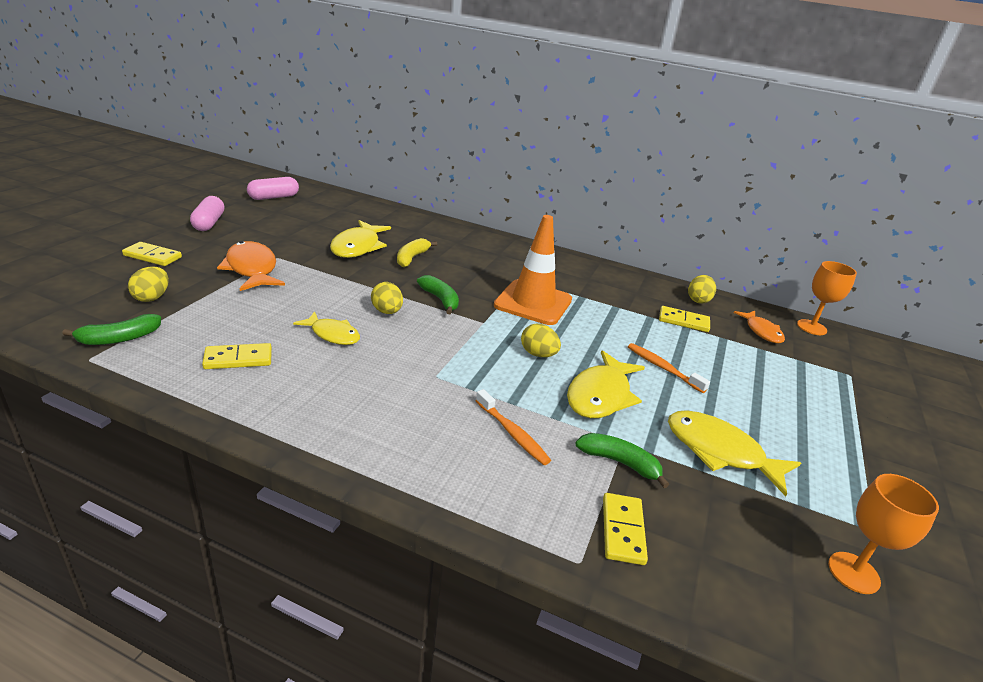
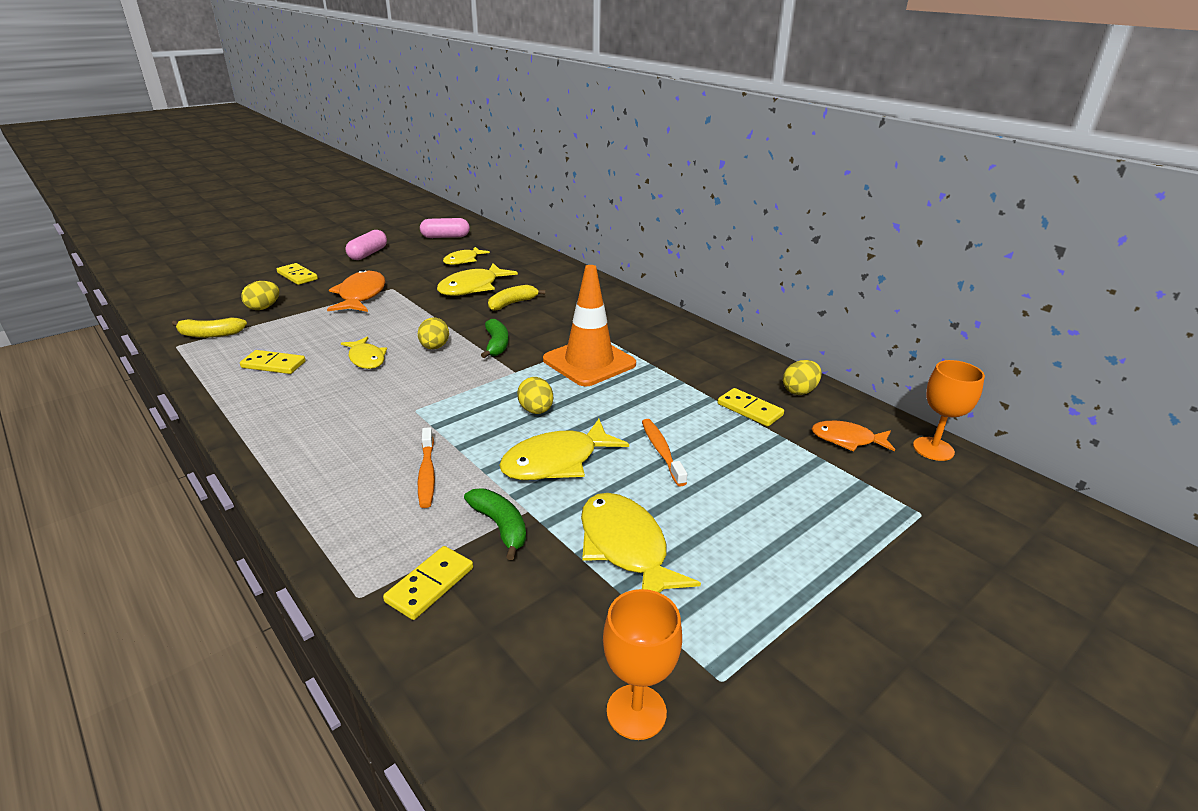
camera: 30 degrees right, 0 degrees up
(119, 338) = (210, 334): green banana -> yellow banana
(319, 220) = (463, 260): none -> yellow fish
(761, 331) = (847, 440): orange fish -> orange fish turned 90 degrees clockwise

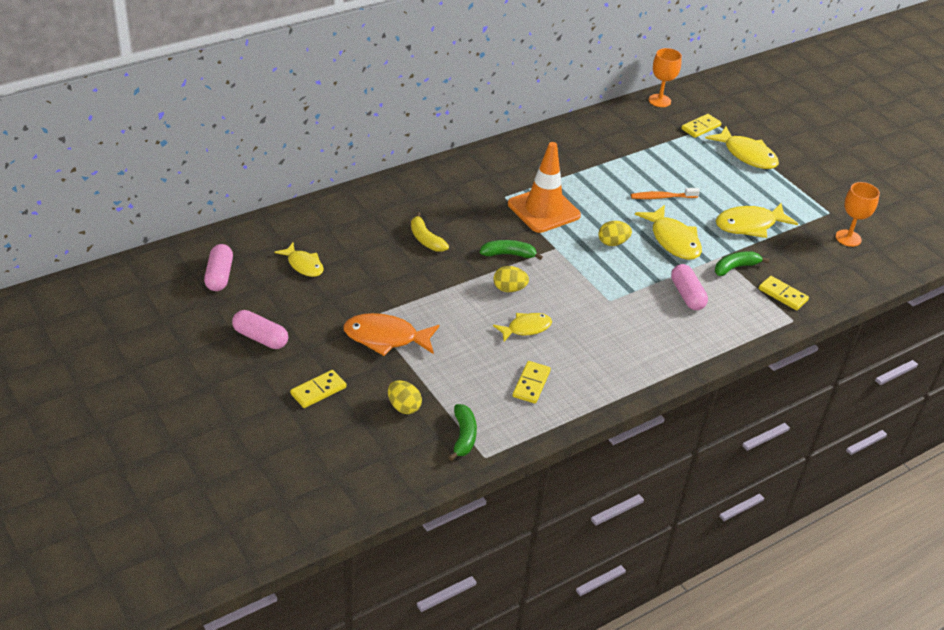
camera: 85 degrees left, 10 degrees up
(210, 334) = (463, 436): yellow banana -> green banana
(427, 474) = (687, 295): orange toothbrush -> pink capsule
(472, 287) = (381, 262): yellow fish -> yellow fish (746, 155)
(750, 410) = (615, 153): yellow domino -> yellow domino (700, 127)
(799, 391) = (592, 127): yellow egg -> none
(847, 440) = (650, 126): orange fish -> none

